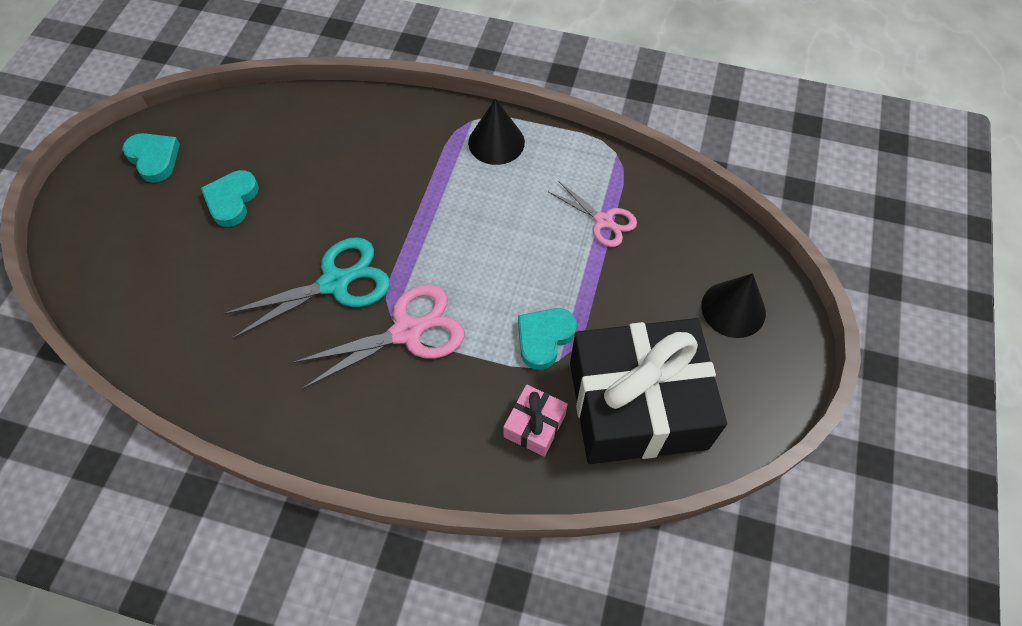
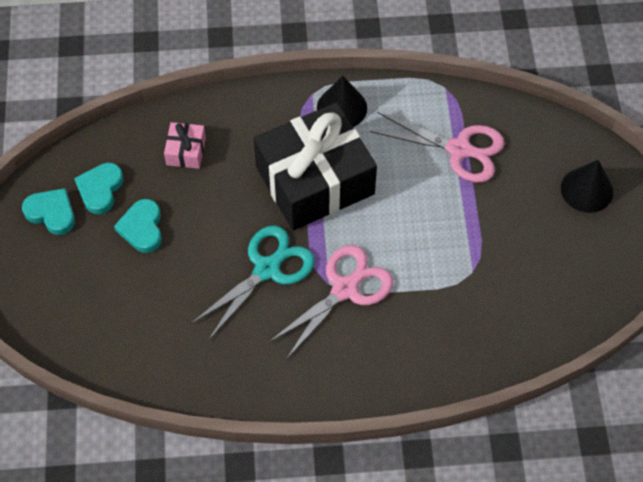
camera: 20 degrees left, 0 degrees up
(534, 425) = (475, 327): pink gift -> pink gift (186, 151)
(544, 338) = (453, 259): turquoise heart -> turquoise heart (100, 189)
(603, 221) = (459, 149): pink scissors -> pink scissors, size x1.62
(637, 405) = (545, 286): black gift -> black gift (315, 180)

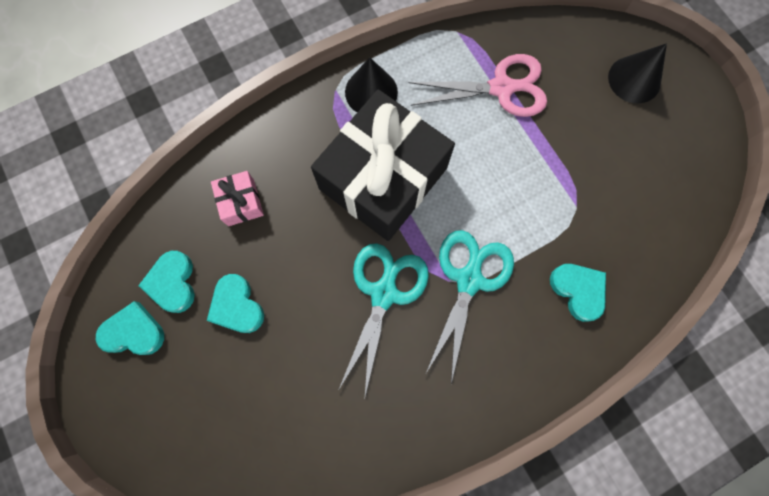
camera: 25 degrees left, 15 degrees up
(345, 289) = (469, 280): pink scissors -> turquoise scissors
(436, 337) = (578, 290): none -> turquoise heart

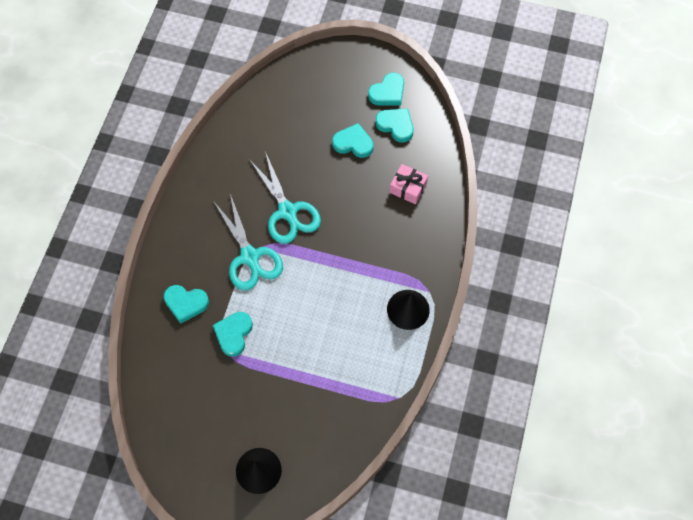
camera: 135 degrees right, 10 degrees down
(383, 178) = (348, 267): black gift -> none
(501, 88) = (335, 384): pink scissors -> none
(555, 215) = (233, 334): none -> turquoise heart

